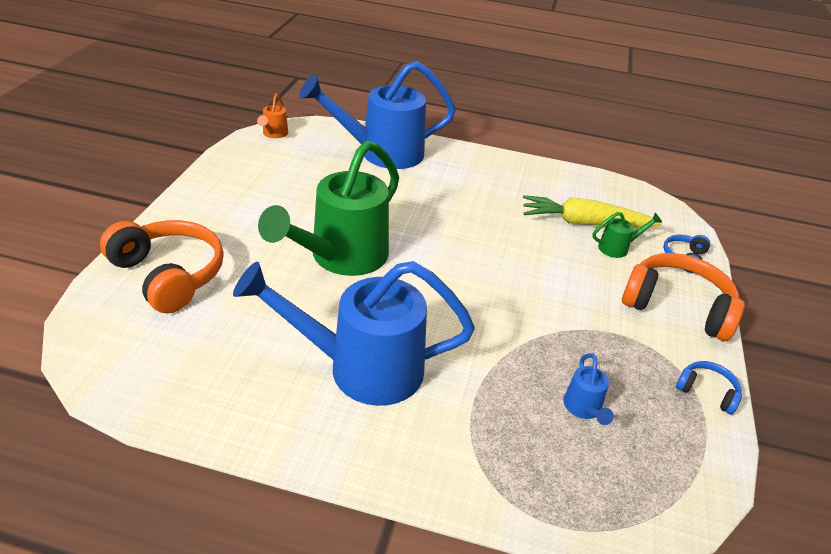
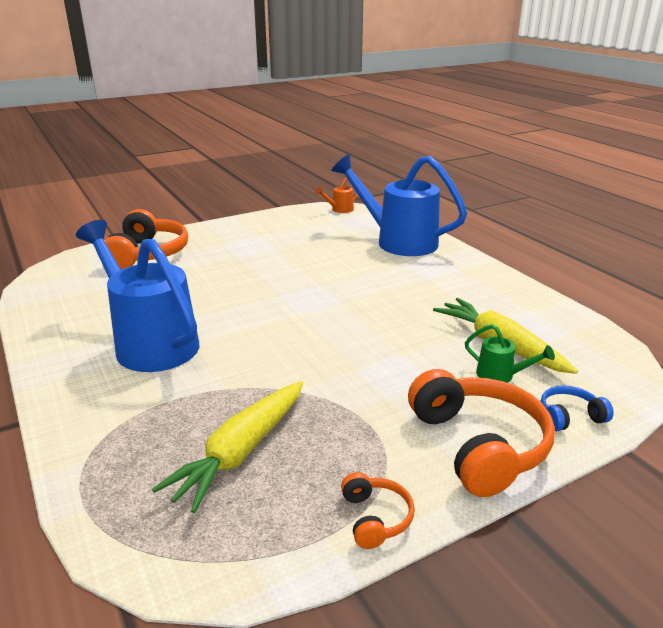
camera: 50 degrees right, 10 degrees down
(341, 257) = (254, 284): green watering can -> none
(583, 409) = (240, 452): blue watering can -> yellow carrot
(707, 392) = (375, 518): blue headphones -> orange headphones

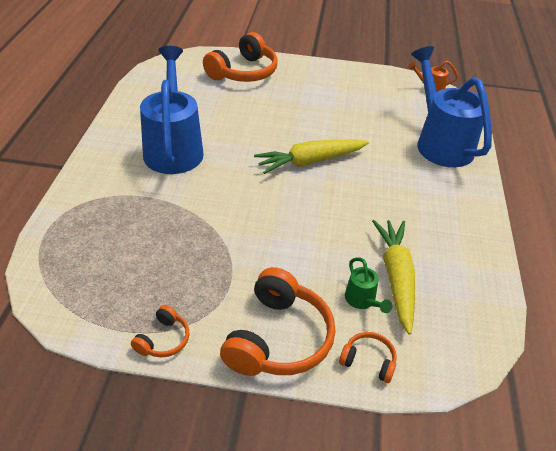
camera: 35 degrees right, 15 degrees up
(240, 452) = (142, 253): yellow carrot -> yellow carrot (310, 161)
(570, 417) = (368, 361): blue headphones -> orange headphones

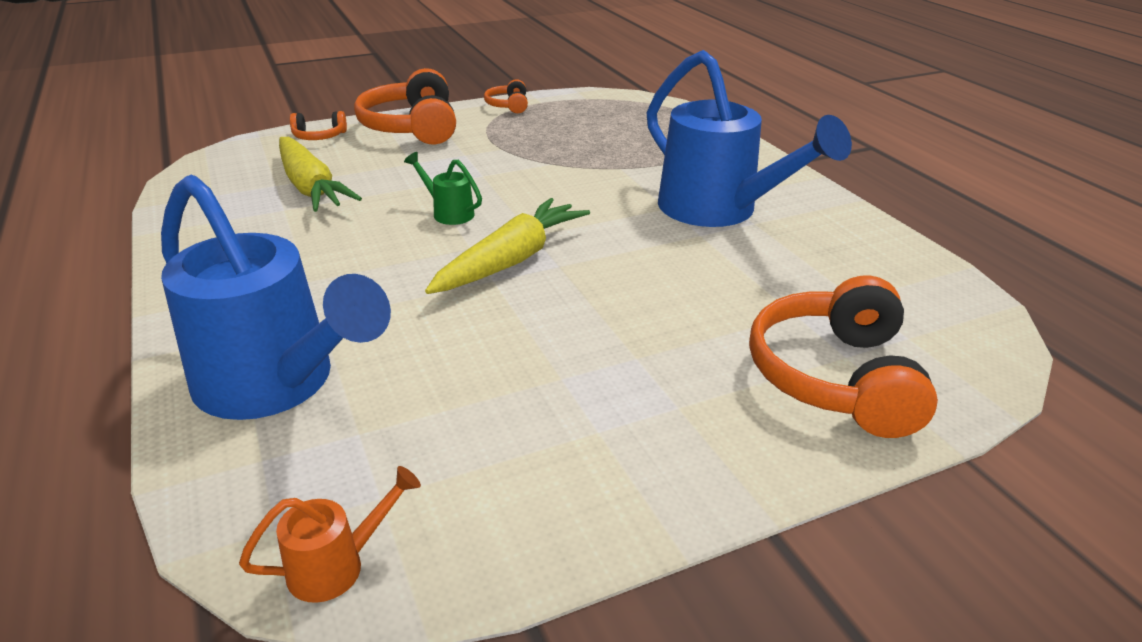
camera: 150 degrees right, 10 degrees down
(362, 300) = (343, 163): green watering can -> green watering can (448, 213)

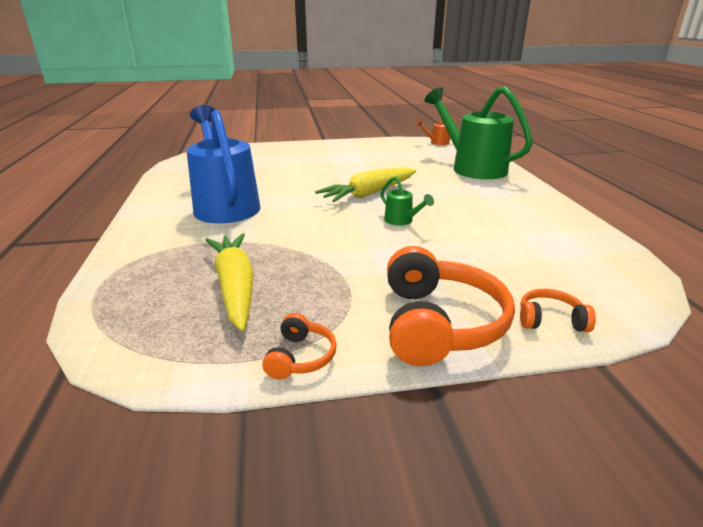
camera: 165 degrees left, 5 degrees down
(275, 384) = (472, 168): blue watering can -> green watering can
(310, 187) = (515, 252): yellow carrot -> yellow carrot (235, 286)
(836, 377) = (268, 154): orange headphones -> none

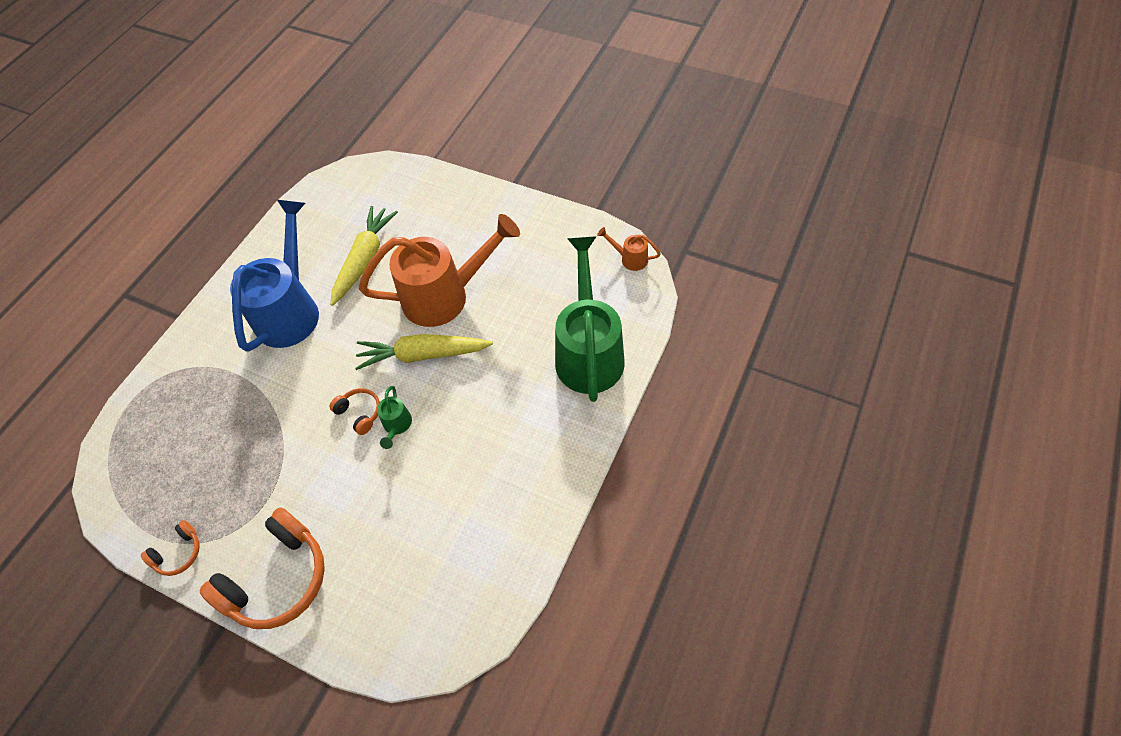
camera: 40 degrees right, 30 degrees up
(235, 286) = (204, 449): yellow carrot -> yellow carrot (365, 259)
(346, 174) = (445, 296): none -> orange watering can
(550, 320) = (346, 627): orange headphones -> orange headphones (360, 413)

